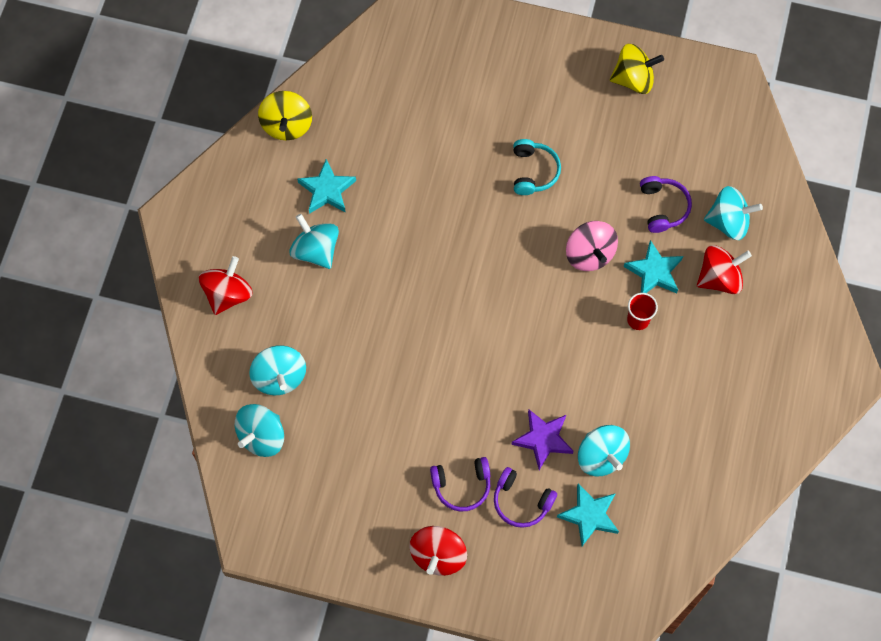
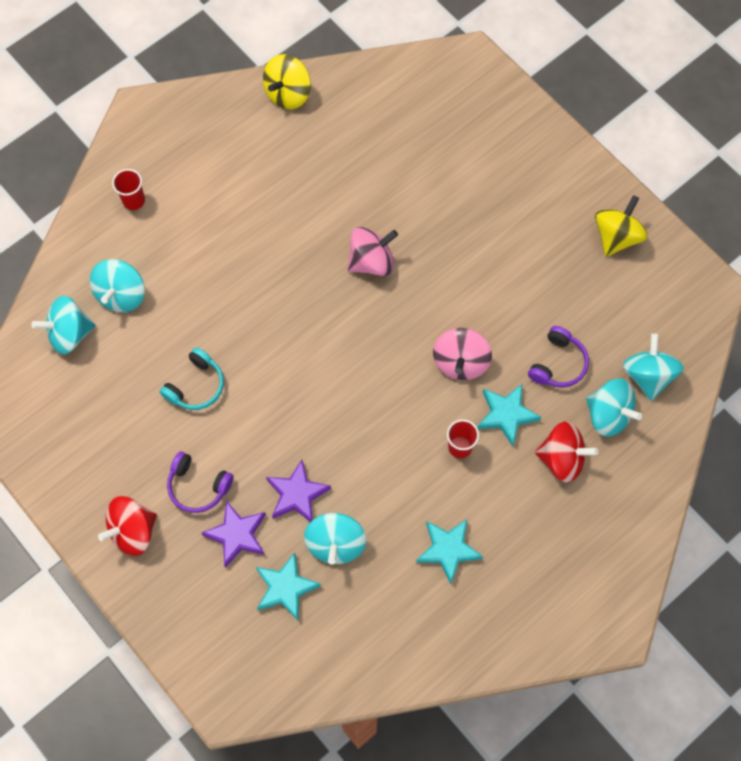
camera: 35 degrees right, 0 degrees up
(228, 294) = (134, 200): red spinning top -> red cup
(316, 250) = (231, 210): turquoise spinning top -> turquoise spinning top (647, 375)
(327, 190) = (279, 167): turquoise star -> turquoise star (448, 550)
(460, 219) = (371, 261): none -> pink spinning top
(521, 501) = (237, 535): purple headphones -> purple star
(533, 171) = (466, 260): turquoise headphones -> turquoise headphones (196, 386)
(633, 79) = (616, 237): yellow spinning top -> yellow spinning top turned 90 degrees counterclockwise

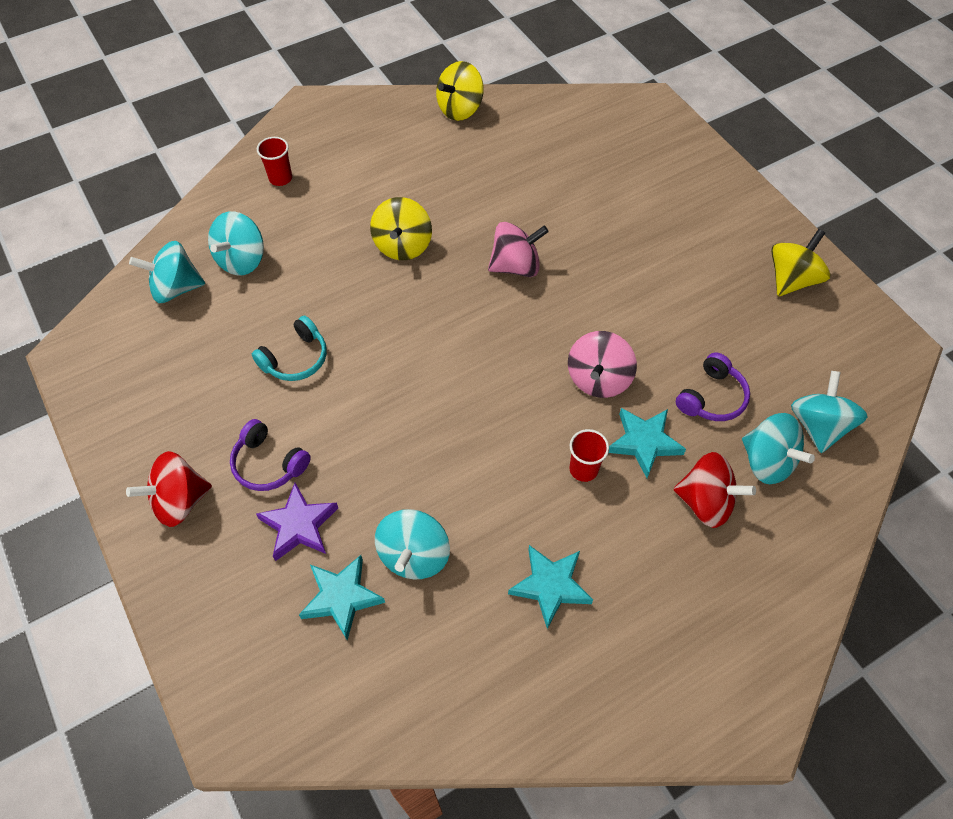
camera: 10 degrees right, 10 degrees down
(265, 256) = (403, 245): none -> yellow spinning top
(297, 494) = (380, 491): purple star -> none

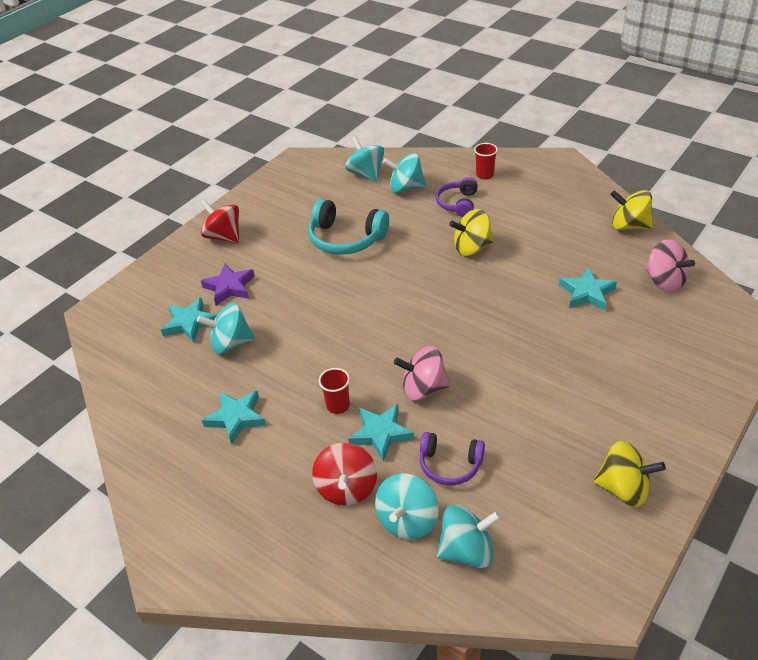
camera: 70 degrees right, 15 degrees down
(268, 464) = (265, 259): purple headphones -> purple headphones (457, 203)
(296, 359) = (346, 239): turquoise headphones -> turquoise headphones, size x1.60
(516, 266) = (497, 308): pink spinning top -> pink spinning top (664, 281)
(537, 187) = (587, 293): none -> turquoise star

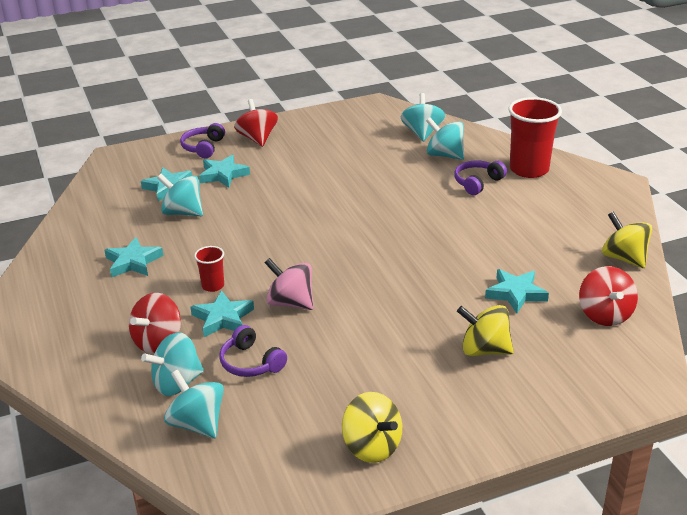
camera: 30 degrees right, 10 degrees down
(180, 266) = (203, 147): none -> purple headphones
(229, 287) = (223, 175): purple star -> turquoise star
(346, 239) = (350, 174): turquoise headphones -> none
(467, 550) = (197, 424): turquoise spinning top -> turquoise spinning top turned 150 degrees counterclockwise
(472, 248) = (450, 220): yellow spinning top -> yellow spinning top (484, 350)
(485, 175) = (529, 169): red cup -> red cup, size x2.04
(664, 281) = (605, 315): pink spinning top -> red spinning top

